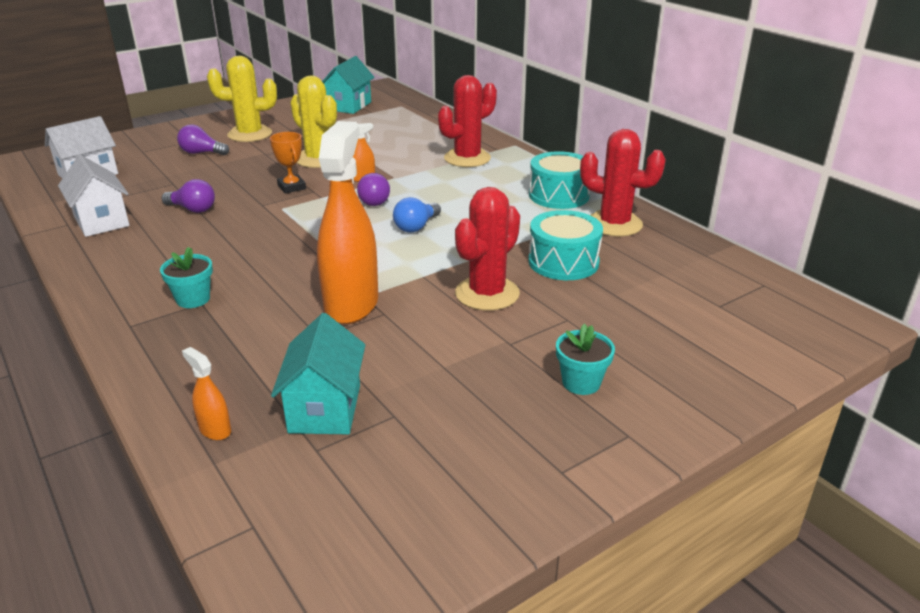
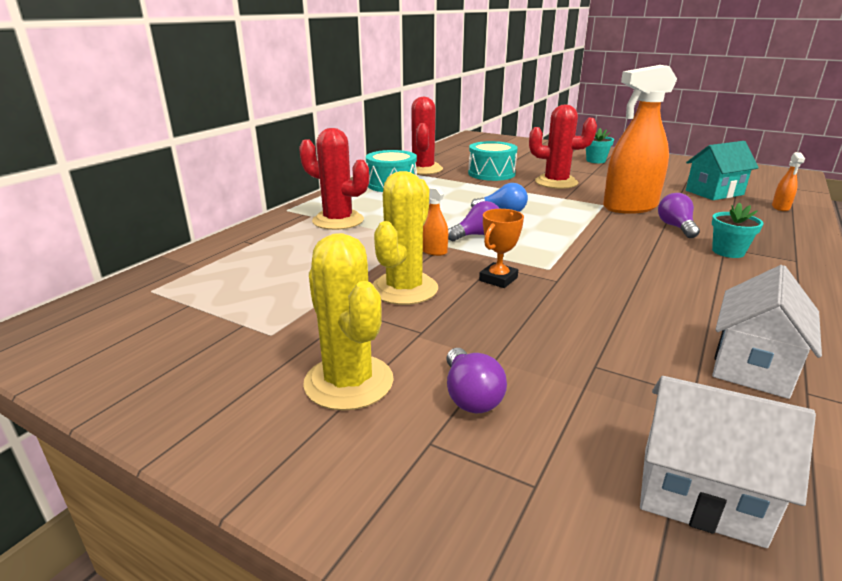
camera: 115 degrees left, 5 degrees down
(193, 209) = (626, 315): purple light bulb -> purple light bulb (676, 227)
(349, 106) = (153, 333): turquoise house -> none

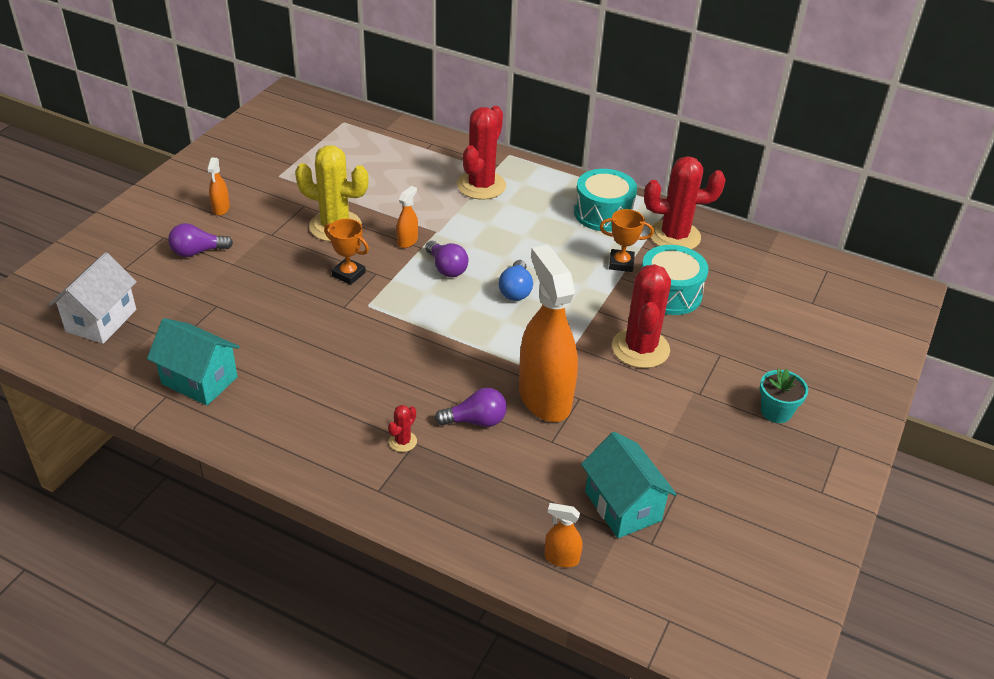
camera: 85 degrees right, 15 degrees up
(349, 382) = (221, 208): yellow cactus -> orange spray bottle
(458, 183) = (621, 263): none -> orange trophy
(728, 252) = (403, 441): turquoise flower pot -> red cactus
(752, 366) = (199, 380): white house -> turquoise house

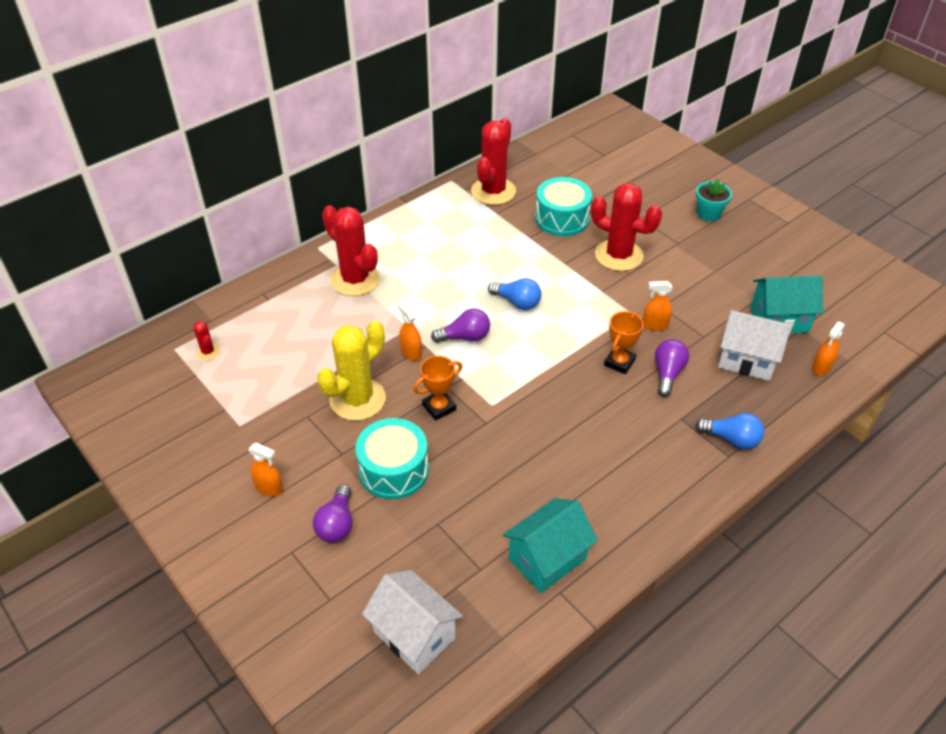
camera: 65 degrees left, 5 degrees up
(403, 441) = (677, 425): red cactus -> red cactus (208, 352)
(403, 489) = (731, 439): none -> blue light bulb
(534, 485) = (746, 360): none -> white house
(544, 398) = (655, 325): orange spray bottle -> orange spray bottle, size x0.41
(603, 213) = (441, 219): turquoise drum -> turquoise drum (394, 470)
(621, 263) = (512, 231): orange trophy -> orange trophy (619, 362)

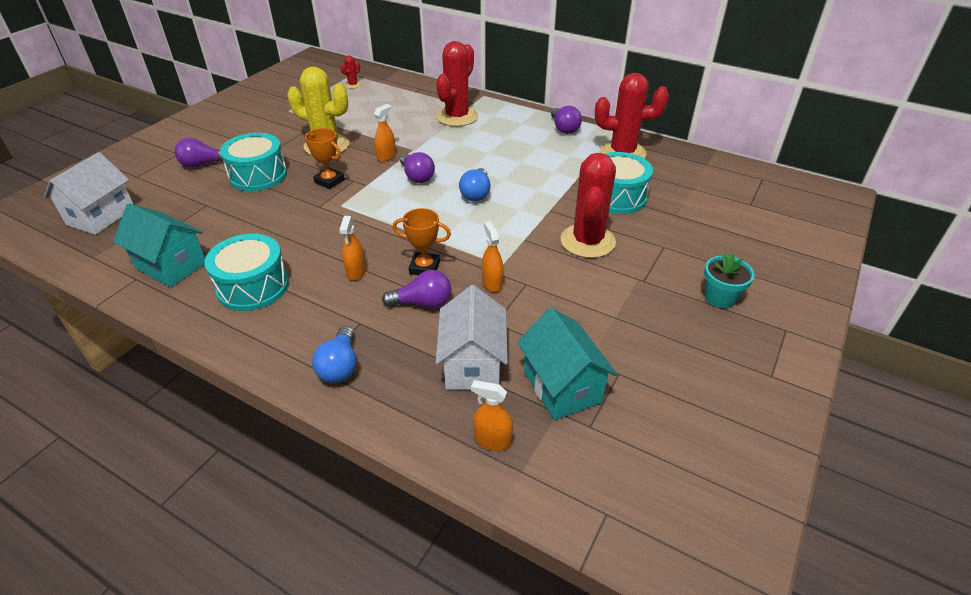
camera: 70 degrees right, 5 degrees down
(269, 488) = (233, 133): orange spray bottle -> orange spray bottle (356, 272)
(428, 212) = (564, 128): none -> purple light bulb
(607, 490) = (253, 286): none -> turquoise drum

